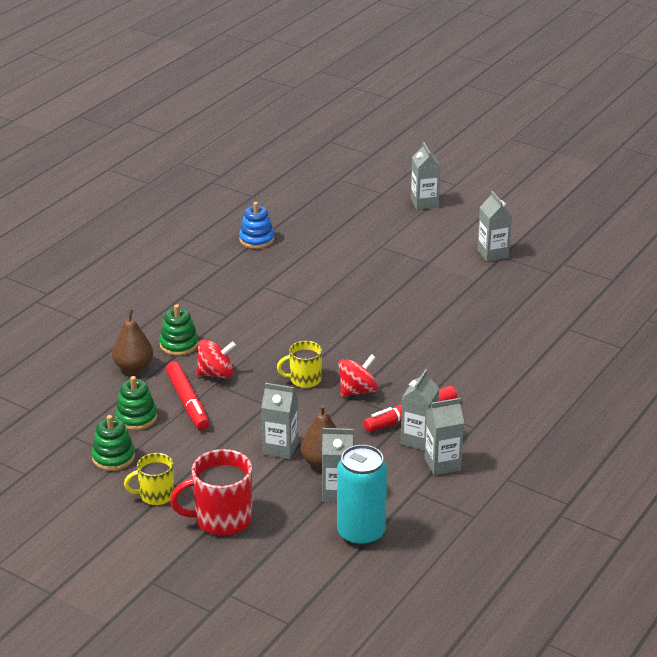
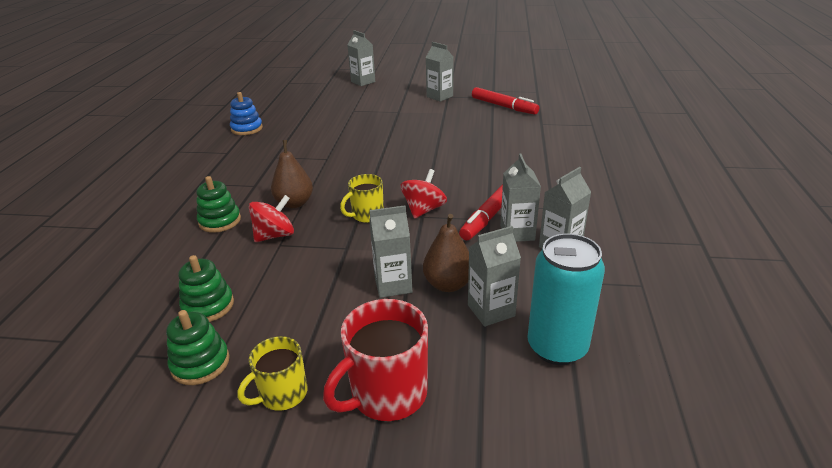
camera: 25 degrees left, 0 degrees up
(133, 367) = (180, 255): brown pear -> brown pear (294, 203)
(187, 402) = (260, 271): red marker -> red marker (504, 106)

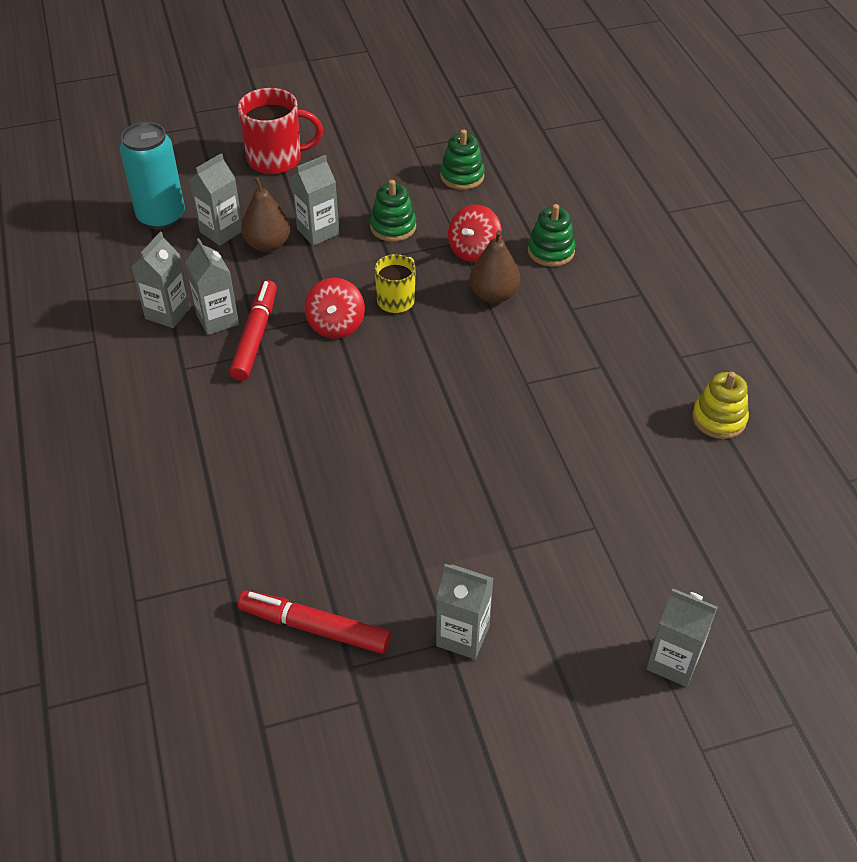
camera: 155 degrees right, 15 degrees up
(200, 363) = (422, 143): green stacking toy -> green stacking toy (393, 227)
(247, 129) = (719, 419): blue stacking toy -> yellow stacking toy
(282, 394) = (347, 142): yellow mug -> none
(387, 394) = (276, 159): red mug -> red mug turned 60 degrees clockwise

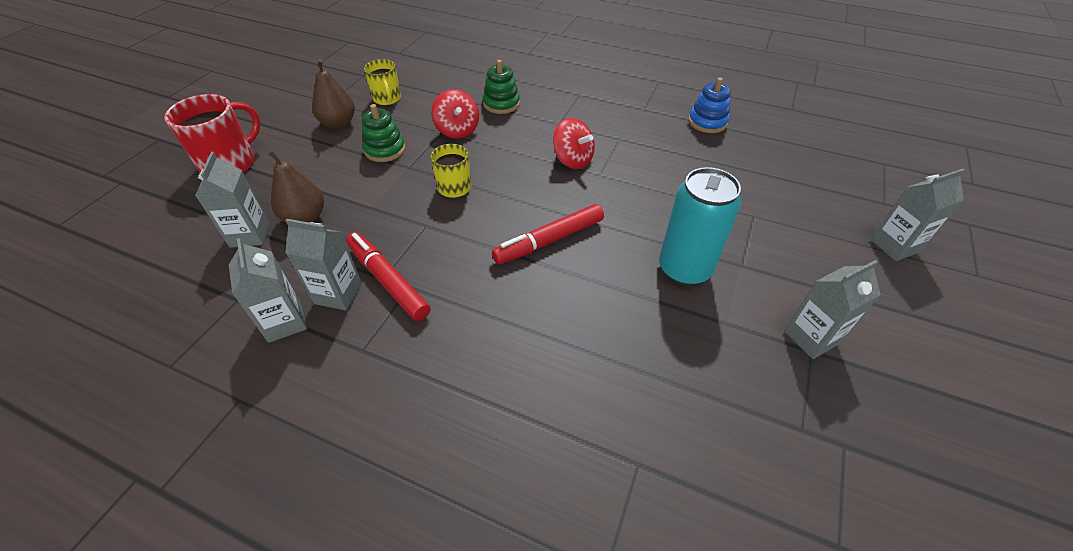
camera: 50 degrees left, 0 degrees up
(161, 217) = (174, 261): turquoise can -> turquoise can (684, 269)
(315, 627) = (743, 430): red marker -> red marker (549, 240)
(318, 232) = (334, 185): grey carton -> none
(336, 325) = (437, 229): red spinning top -> red spinning top (572, 160)
(462, 176) = (387, 99): green stacking toy -> yellow mug
(493, 295) = (507, 144): brown pear -> brown pear (338, 123)
(719, 419) = (707, 122): yellow stacking toy -> blue stacking toy

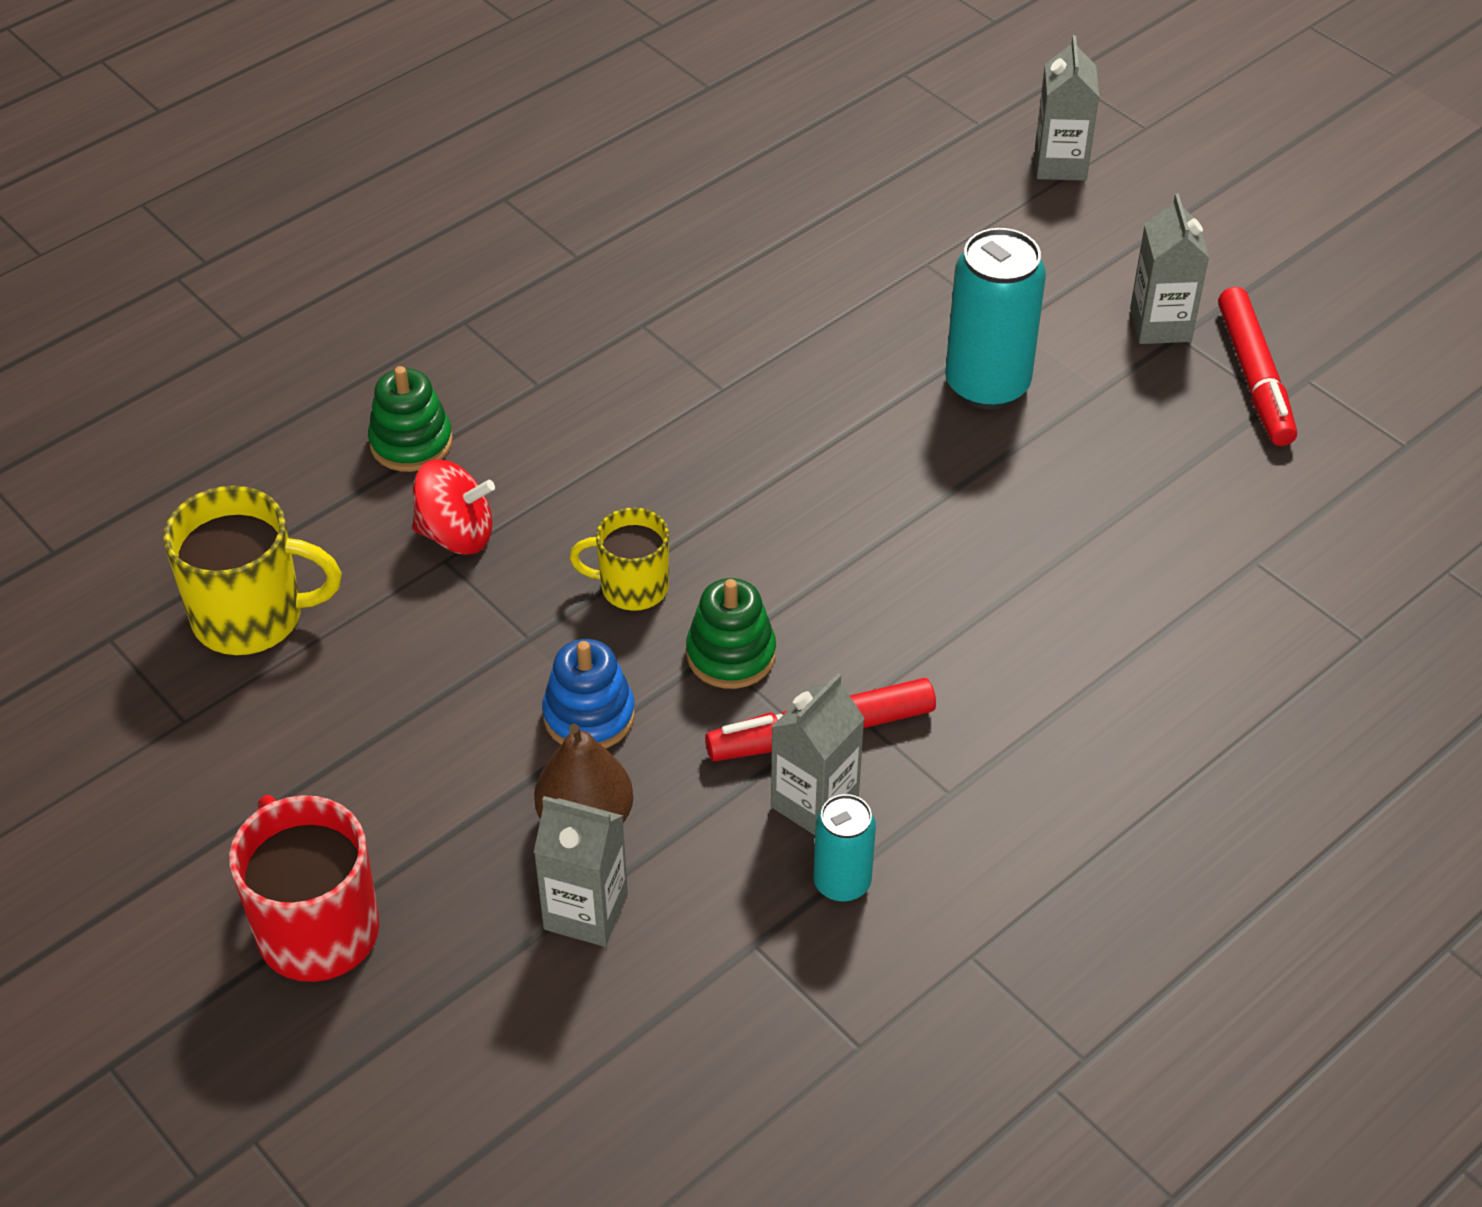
camera: 65 degrees left, 0 degrees up
(285, 322) = (842, 882): grey carton -> turquoise can
(338, 123) = (290, 718): brown pear -> none
(385, 150) = (445, 660): green stacking toy -> green stacking toy (731, 654)
(387, 99) = (251, 617): yellow mug -> yellow mug, size x1.61
(549, 240) = (844, 508): red marker -> red marker (1254, 377)
(572, 160) = (661, 407): red spinning top -> none
(707, 122) = (673, 200): blue stacking toy -> blue stacking toy (589, 716)

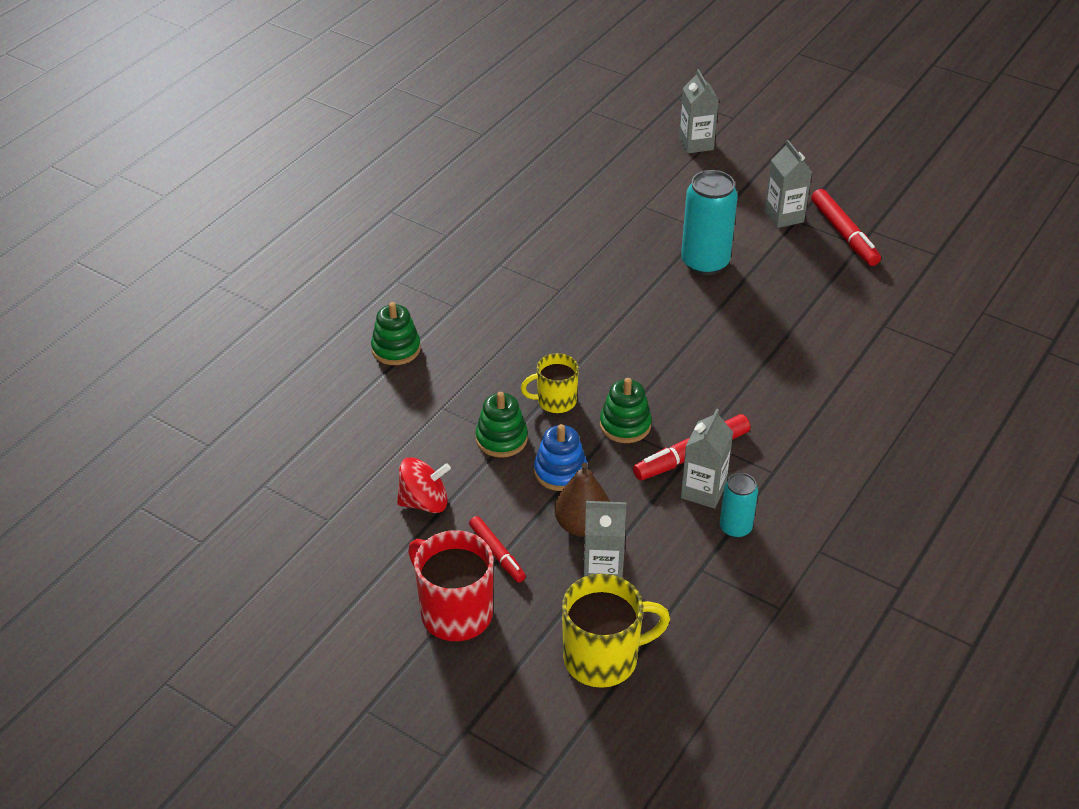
camera: 15 degrees left, 5 degrees down
(251, 617) = (343, 458): yellow mug -> yellow mug (603, 658)
(426, 839) = (497, 553): none -> red marker
(456, 534) = (443, 392): red spinning top -> red spinning top (424, 502)
(516, 637) = (501, 439): none -> green stacking toy

